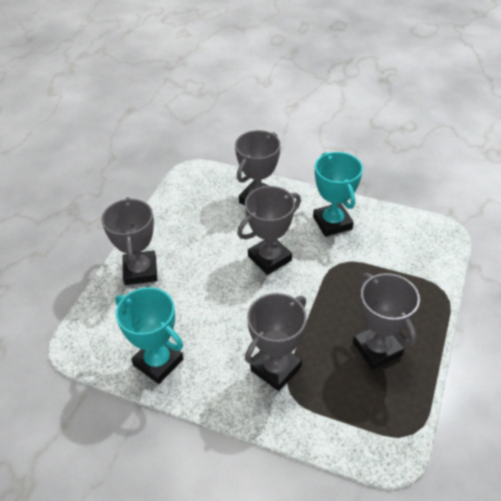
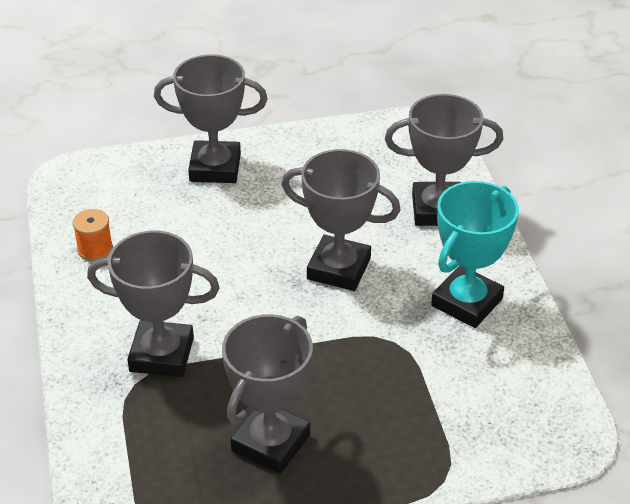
camera: 55 degrees right, 5 degrees down
(140, 271) = (215, 168): grey trophy -> grey trophy turned 45 degrees clockwise
(158, 362) = (95, 249): turquoise trophy -> orange spool

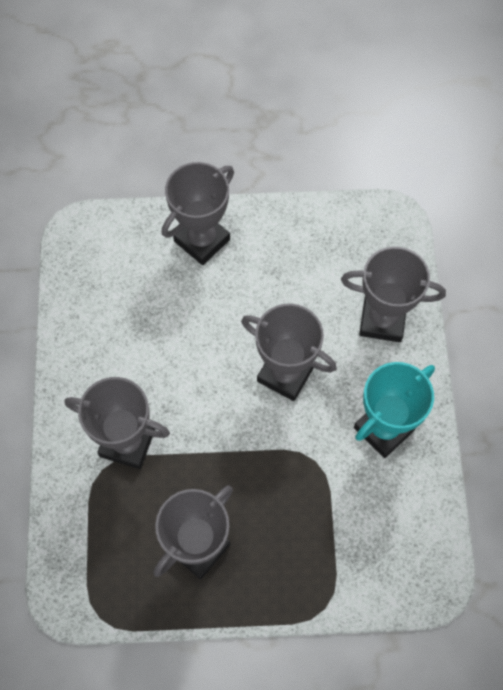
camera: 10 degrees right, 25 degrees up
(95, 249) = (89, 319): orange spool -> none
(215, 168) = (202, 240): grey trophy -> grey trophy turned 60 degrees counterclockwise

